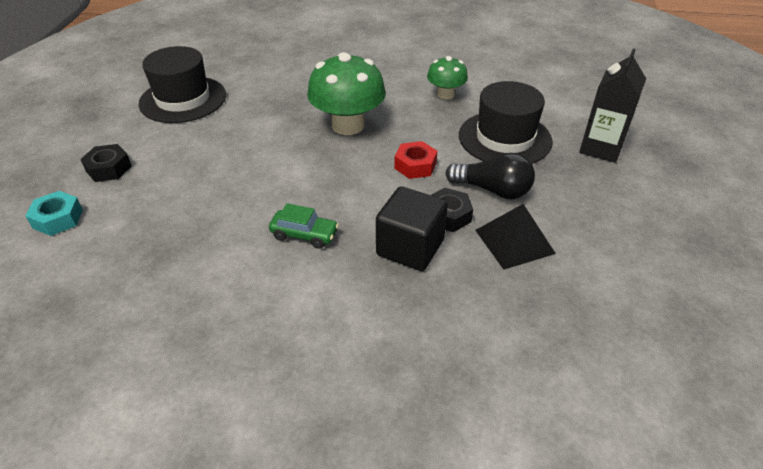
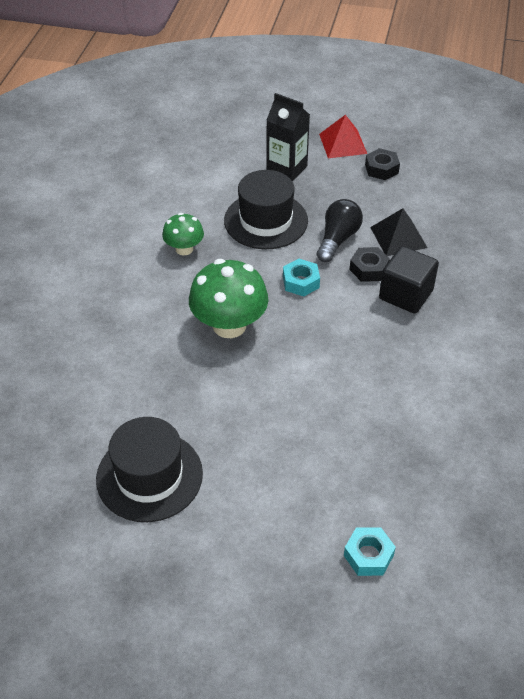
camera: 85 degrees left, 5 degrees up
(109, 168) = (285, 527): black nut -> black nut (381, 169)
(304, 234) = (391, 359): green car -> none
(415, 165) = (301, 282): red nut -> turquoise nut
(679, 190) = (343, 143): none -> red pyramid

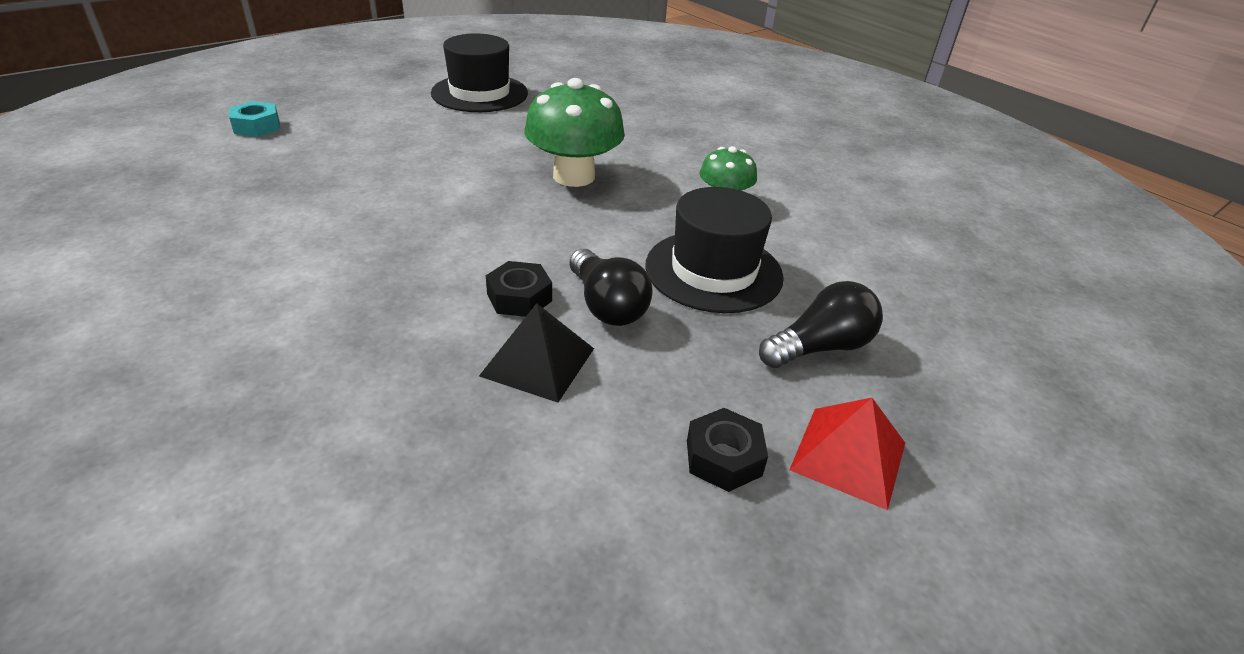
camera: 125 degrees right, 10 degrees down
(286, 169) = (820, 347): black carton -> black light bulb
(301, 282) = (571, 240): turquoise nut -> none
(406, 294) = (435, 299): black cube -> none

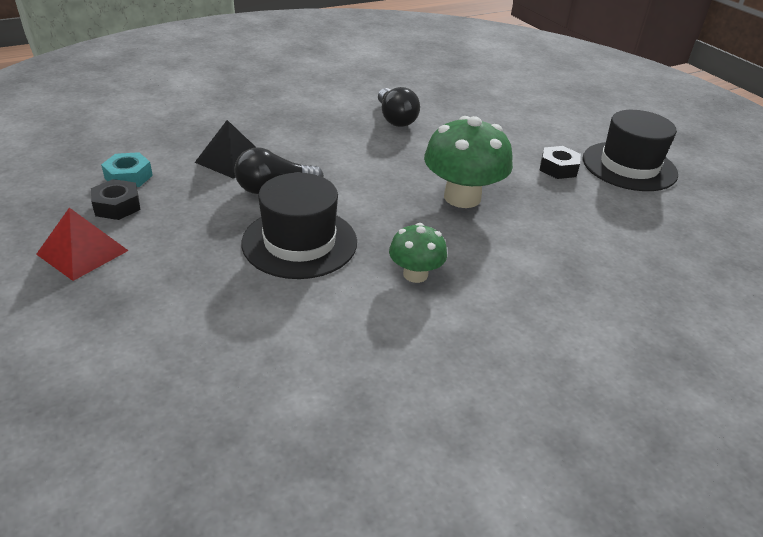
camera: 100 degrees right, 0 degrees up
(257, 126) = (528, 84): turquoise nut -> turquoise nut (128, 177)
(519, 297) = (295, 159): black nut -> black nut (558, 168)
(820, 347) = (183, 271): black light bulb -> black light bulb (395, 119)

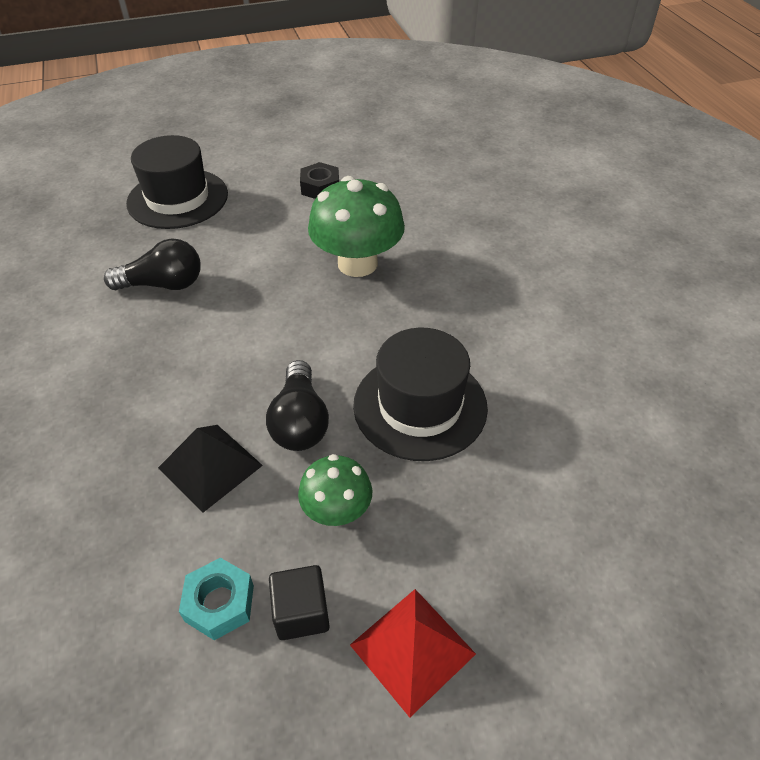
camera: 75 degrees left, 10 degrees up
(117, 206) = (301, 612): black nut -> black cube
(415, 274) = (484, 321): green mushroom -> green mushroom (337, 510)
(629, 166) = (329, 145): black hat -> black hat (177, 199)

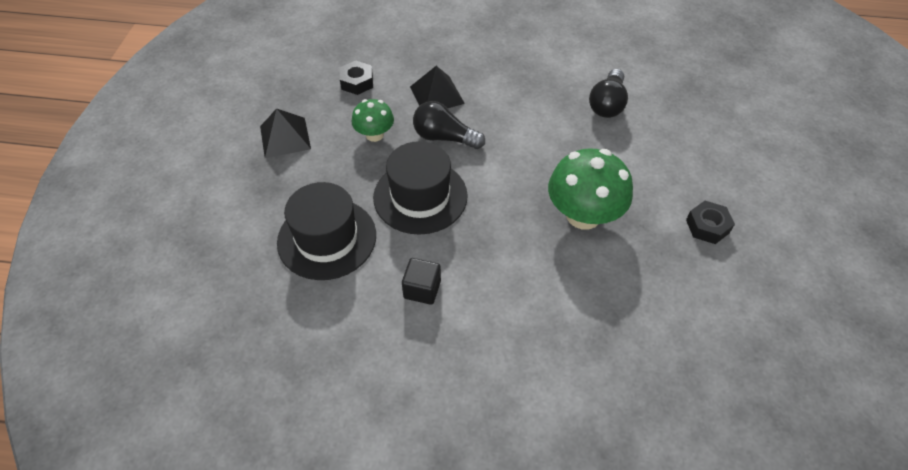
camera: 115 degrees right, 5 degrees up
(177, 199) = (718, 131): black hat -> black hat (327, 238)
(219, 603) = (357, 82): turquoise nut -> black nut
(301, 612) = (331, 106): black cube -> black cube (422, 289)
(412, 649) = (285, 137): red pyramid -> black pyramid

